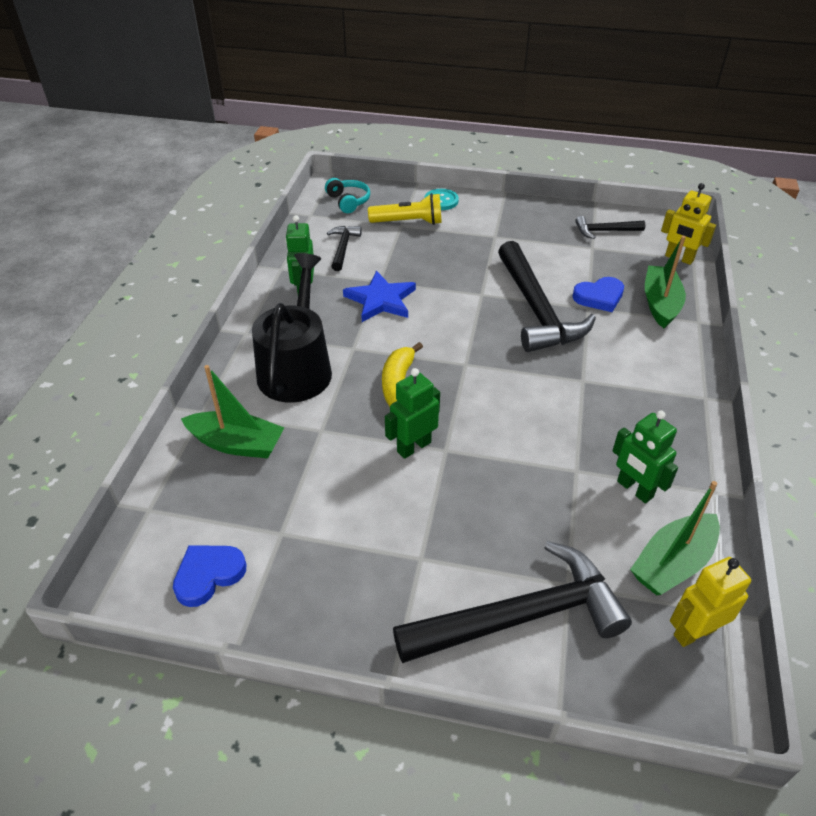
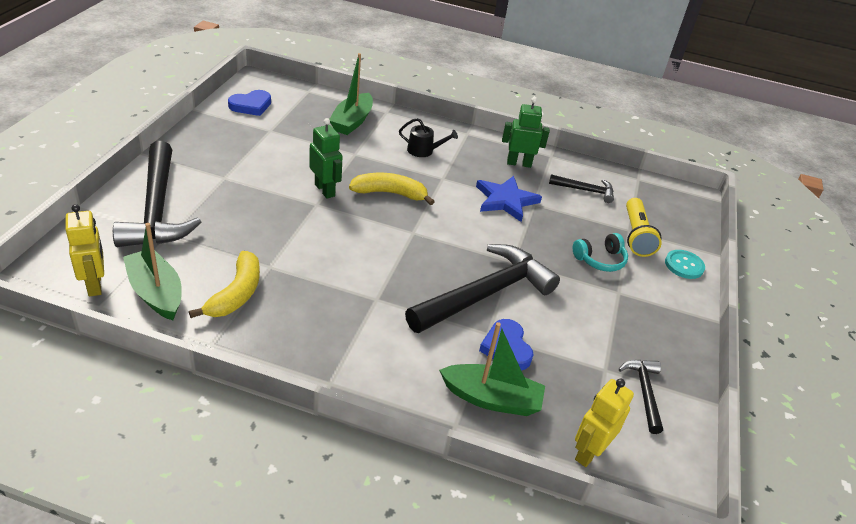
camera: 90 degrees right, 5 degrees down
(208, 575) = (251, 105): blue heart -> blue heart turned 90 degrees clockwise
(296, 368) = (423, 150): black watering can -> black watering can, size x0.45
(348, 201) = (667, 203): turquoise headphones -> turquoise headphones (600, 260)
(537, 310) = (486, 293): black hammer -> black hammer turned 150 degrees clockwise
(634, 489) = (236, 294): green robot -> yellow banana

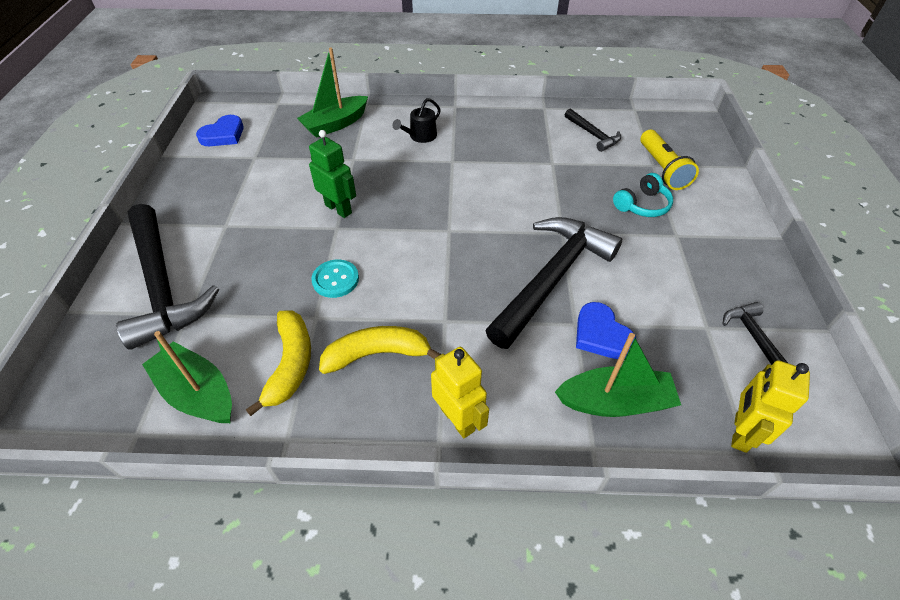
camera: 10 degrees left, 10 degrees up
(95, 284) = (121, 406): yellow robot -> yellow robot (458, 419)
(352, 121) = (335, 124): green boat -> green boat turned 45 degrees clockwise
(390, 193) = (407, 193): yellow banana -> yellow banana (377, 354)
(423, 150) = (420, 136): black watering can -> black watering can turned 135 degrees clockwise
(506, 200) = (524, 167): blue star -> none
(519, 163) = (518, 124): green robot -> none
(585, 190) = (593, 135): black hammer -> black hammer turned 60 degrees clockwise
(684, 265) = (720, 187): turquoise button -> turquoise button (335, 280)

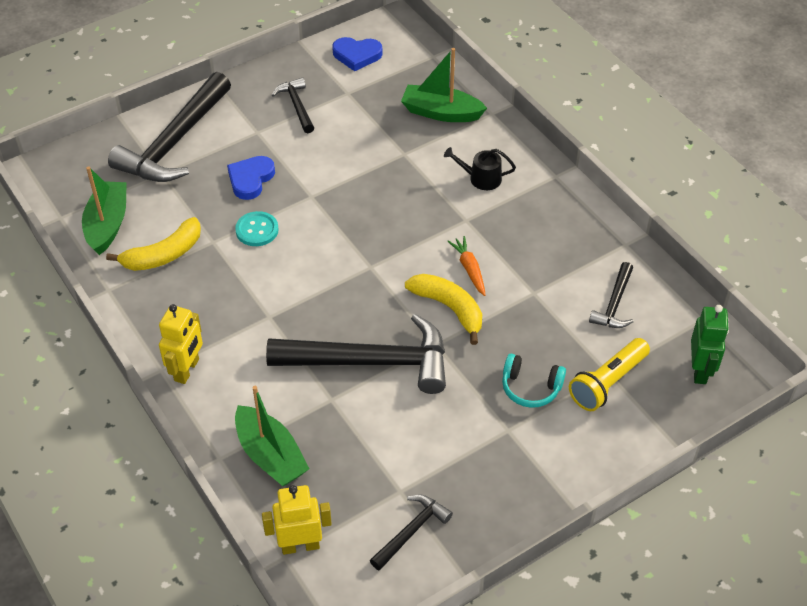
camera: 55 degrees right, 0 degrees up
(228, 189) = (296, 105): none -> black hammer
(338, 209) = (334, 184): green robot -> green robot (700, 370)
(377, 354) = (208, 295): yellow banana -> yellow banana (449, 308)
(502, 181) = (469, 269): none -> orange carrot
(601, 335) = (332, 421): blue heart -> blue heart (250, 179)

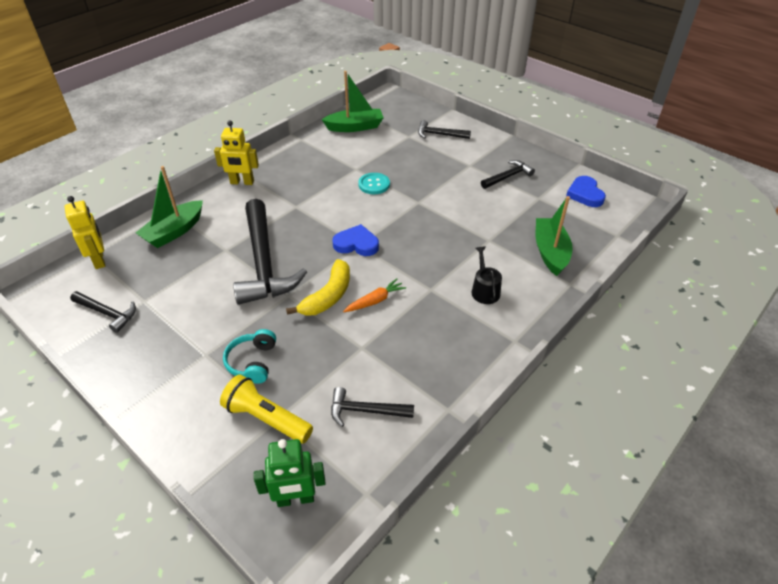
camera: 75 degrees right, 5 degrees down
(163, 255) = (337, 152): yellow banana -> none
(174, 143) = (439, 134): black hammer -> black hammer, size x0.48
(250, 179) = (421, 172): blue heart -> blue heart (356, 244)

